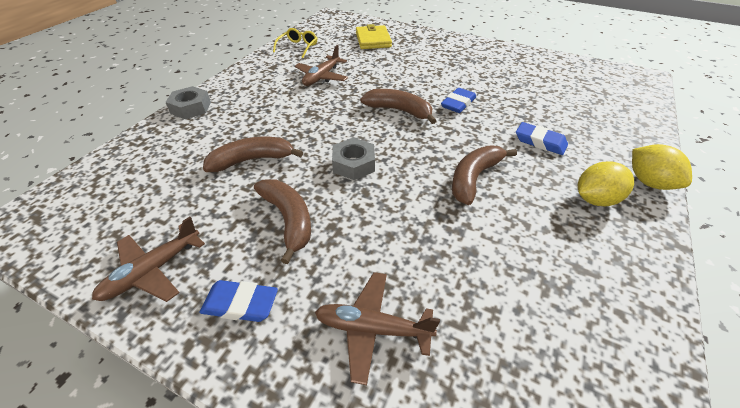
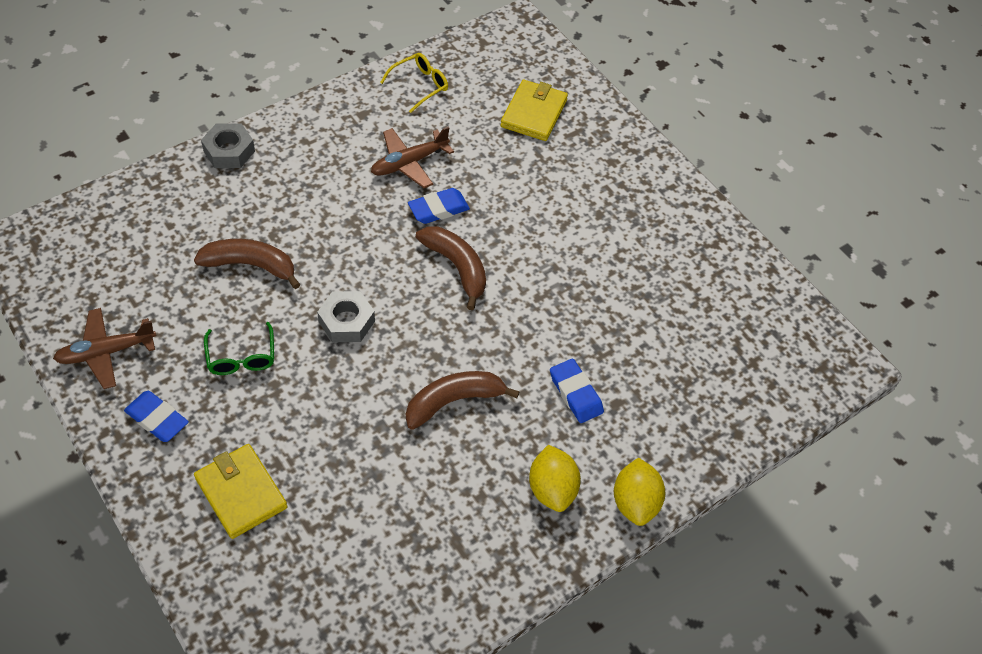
camera: 25 degrees right, 10 degrees up
(288, 219) = (241, 357): brown banana -> green glasses
(372, 328) = (241, 493): brown plane -> yellow wallet
(458, 103) = (538, 290): blue eraser -> blue eraser (438, 209)
(595, 199) = (552, 489): yellow lemon -> yellow lemon turned 75 degrees clockwise

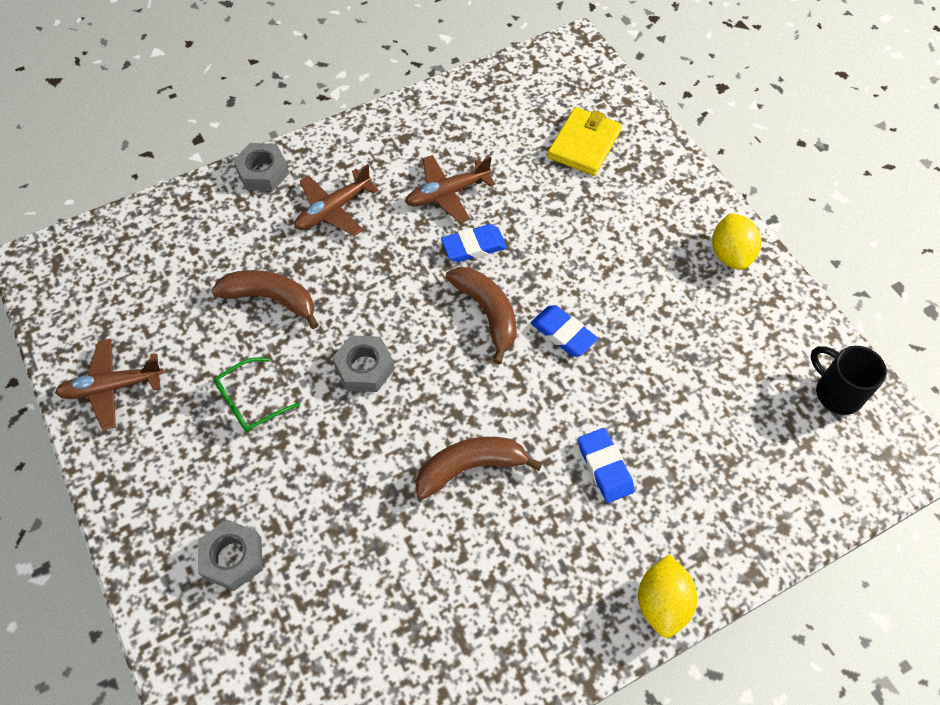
camera: 10 degrees right, 5 degrees up
(157, 419) = (155, 466): blue eraser -> blue eraser (563, 333)
(241, 357) = (250, 402): green glasses -> green glasses turned 60 degrees clockwise
(241, 493) = (233, 558): yellow wallet -> grey nut
(301, 182) = (333, 210): none -> brown plane
(420, 85) = (466, 109): yellow glasses -> none
(552, 489) = (570, 579): yellow lemon -> yellow lemon (730, 254)
(777, 318) = (836, 392): none -> black mug

